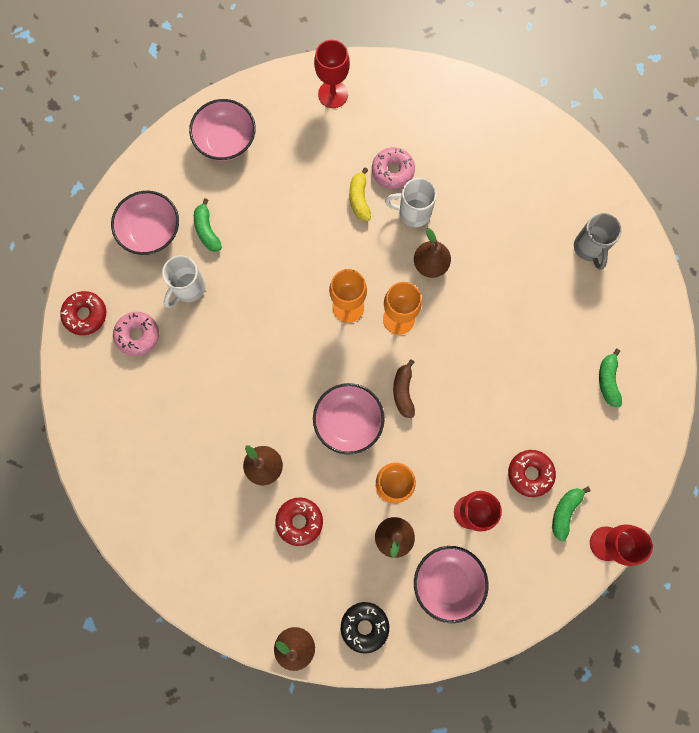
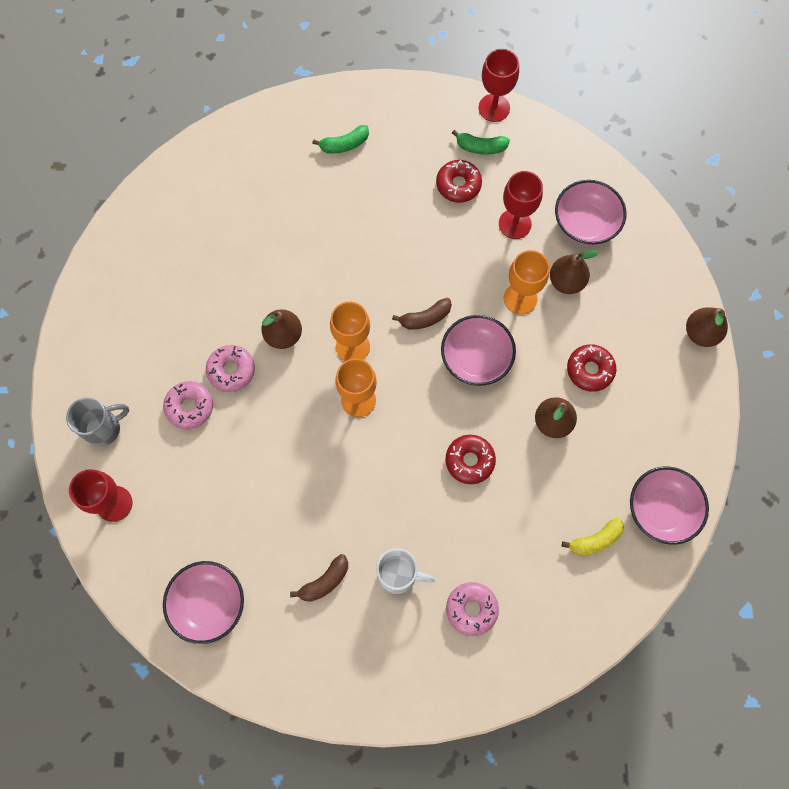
camera: 110 degrees left, 5 degrees down
(85, 315) = (471, 679): red donut -> red donut (469, 461)
(151, 231) = (348, 645): pink bowl -> pink bowl (661, 509)
(207, 230) = (324, 582): green banana -> brown banana
(359, 199) = (233, 430): yellow banana -> yellow banana (595, 540)
(364, 626) = (655, 280): black donut -> none
(413, 212) = (231, 370): white mug -> pink donut
(589, 248) = (215, 195): grey mug -> grey mug (104, 428)

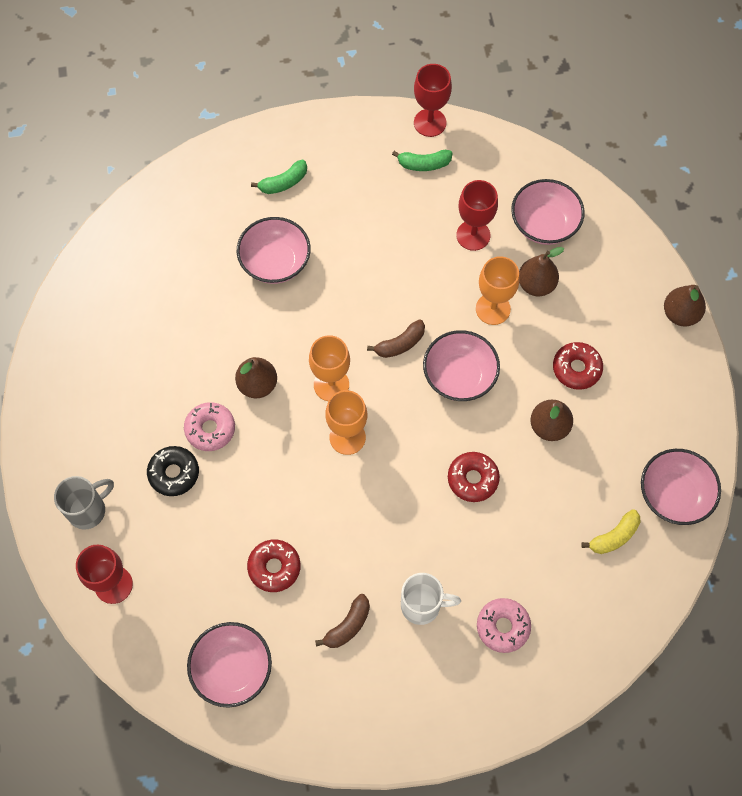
camera: 10 degrees left, 5 degrees down
(190, 407) = (174, 473): pink donut -> black donut
(322, 220) = (275, 262): none -> pink bowl
(458, 185) = (408, 205): red donut -> red donut (274, 567)

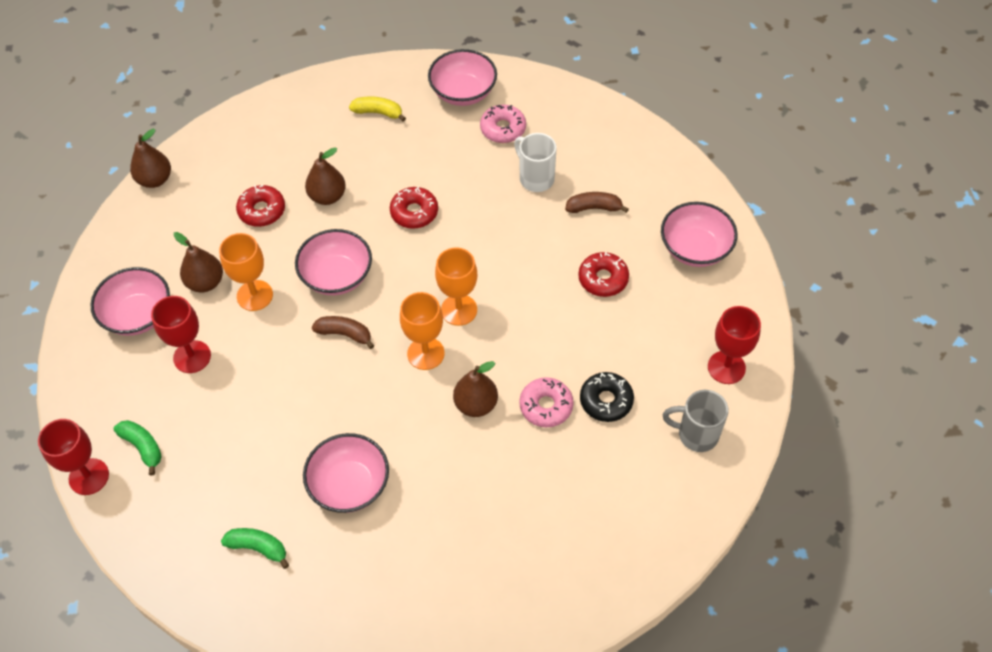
camera: 130 degrees left, 10 degrees down
(674, 495) = (315, 101): pink bowl -> pink bowl (463, 92)

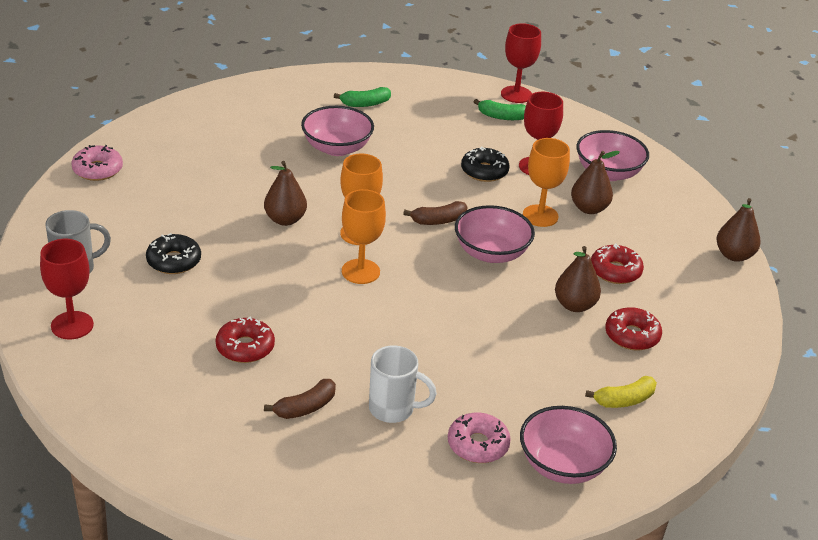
camera: 140 degrees right, 20 degrees down
(243, 375) = (484, 171): none -> black donut
(414, 212) = (481, 326): red donut -> red donut (632, 336)
(546, 406) = (224, 239): pink donut -> pink donut (97, 170)
(695, 248) = (165, 414): pink bowl -> none

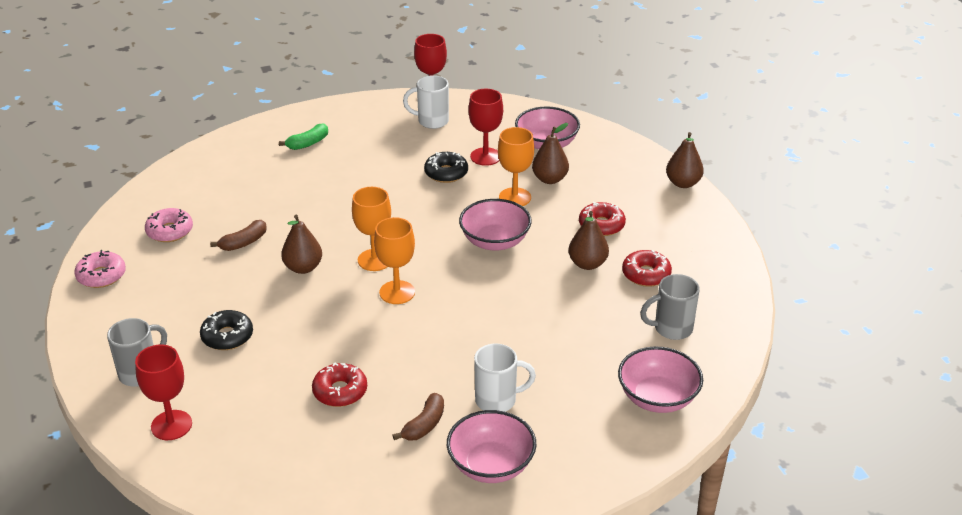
camera: 20 degrees left, 0 degrees up
(337, 148) = (308, 190): pink bowl -> pink bowl (491, 465)
(438, 221) = (434, 227): brown banana -> brown banana (244, 243)
(478, 445) = (582, 405): pink donut -> pink donut (170, 231)
(502, 117) = (431, 121): green banana -> white mug
(624, 400) = (671, 329): yellow banana -> grey mug

